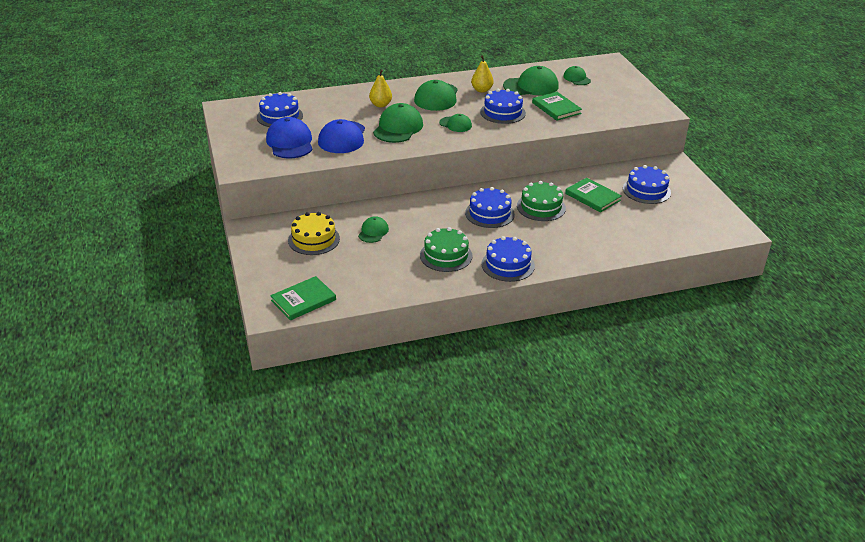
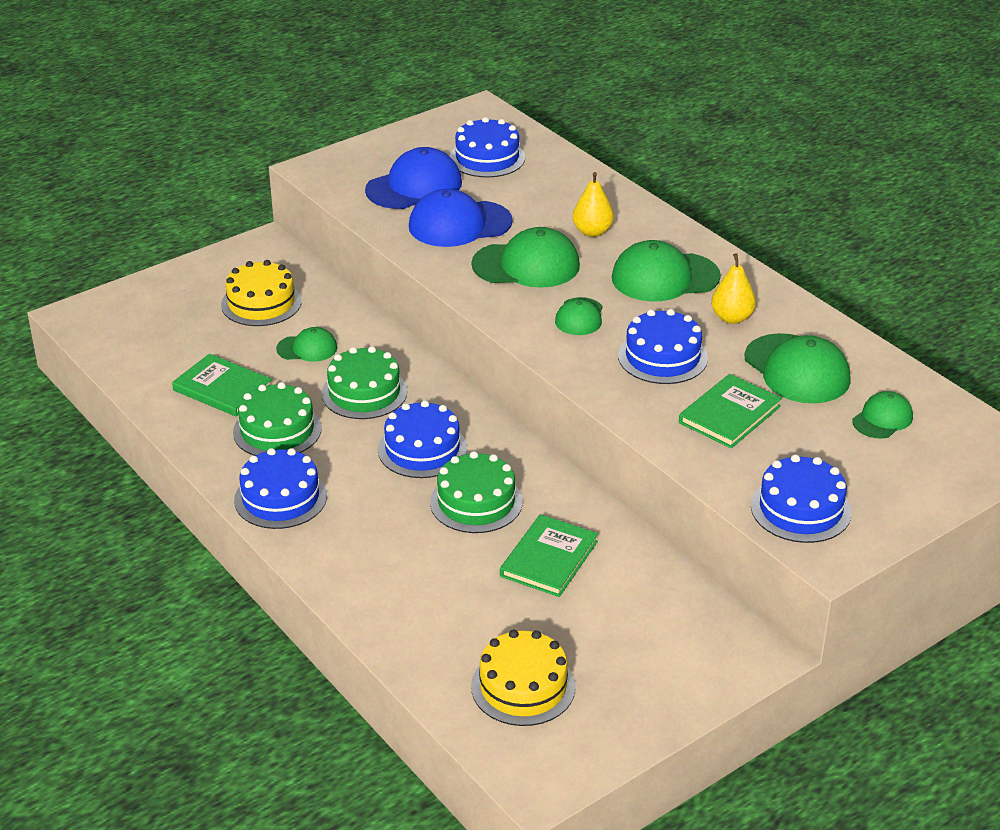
camera: 70 degrees right, 0 degrees up
(303, 300) = (114, 333): green book -> green book (222, 388)
(428, 221) = (364, 392): none -> green cake
(646, 190) = (618, 627): blue cake -> blue cake (800, 509)
(678, 222) = (523, 686): none -> yellow cake

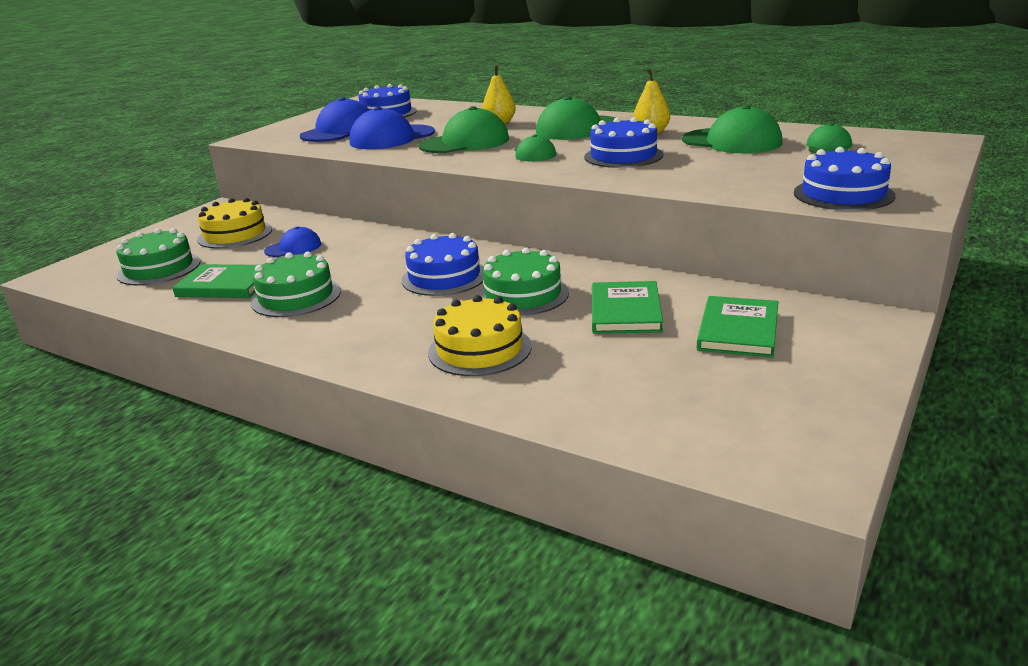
camera: 20 degrees left, 10 degrees down
(280, 498) = (329, 337): blue cake -> none
(307, 348) = (293, 248): green cap -> blue cap
(364, 392) = (364, 259): green cake -> green cake (159, 268)
(523, 686) = (701, 404): yellow cake -> yellow cake (480, 349)
(729, 414) = (714, 167): green book -> green book (738, 330)

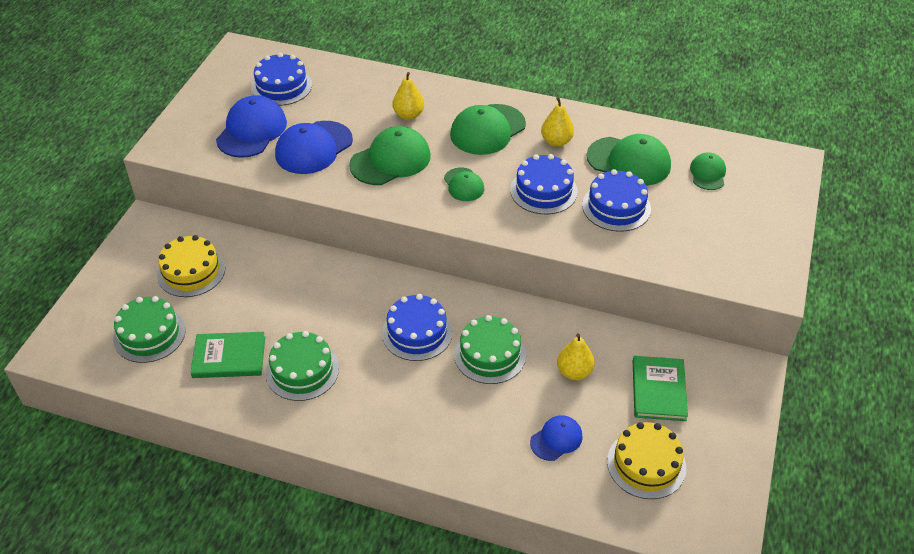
camera: 15 degrees left, 20 degrees up
(293, 248) = (261, 292): blue cap -> blue cap (556, 439)
(480, 349) = (480, 430): yellow cake -> yellow cake (646, 464)
(625, 311) = (574, 372): green book -> yellow pear
(843, 194) = (727, 261): blue cake -> blue cake (616, 207)

